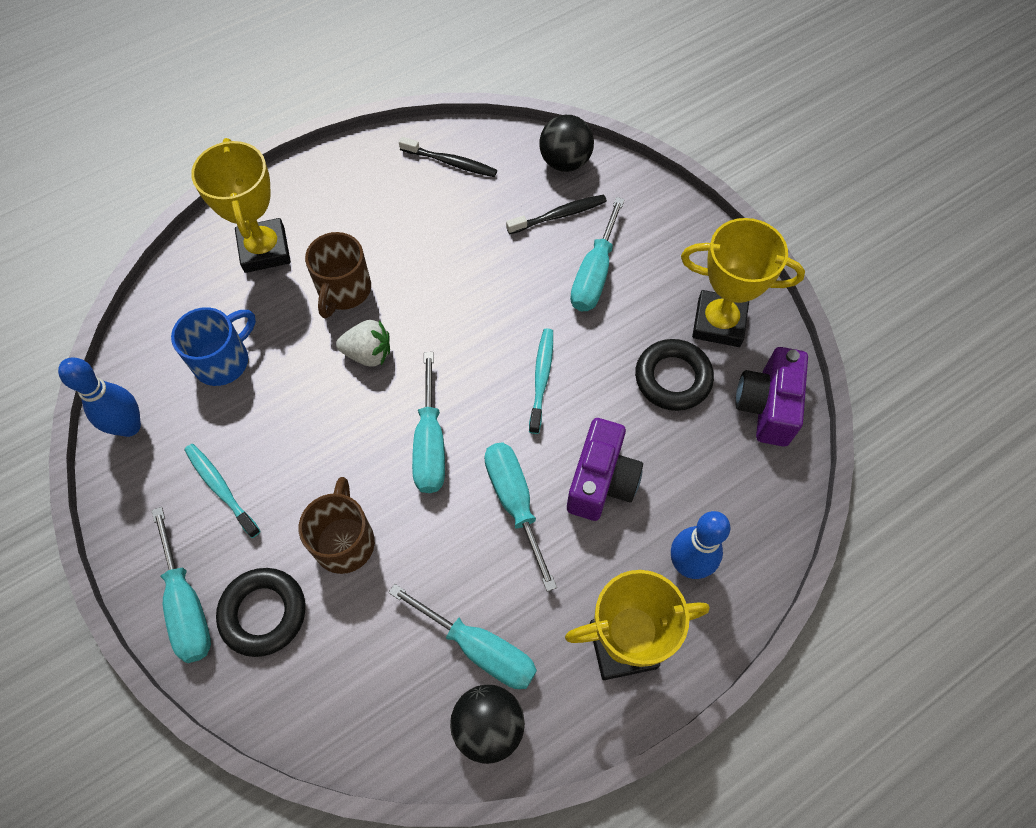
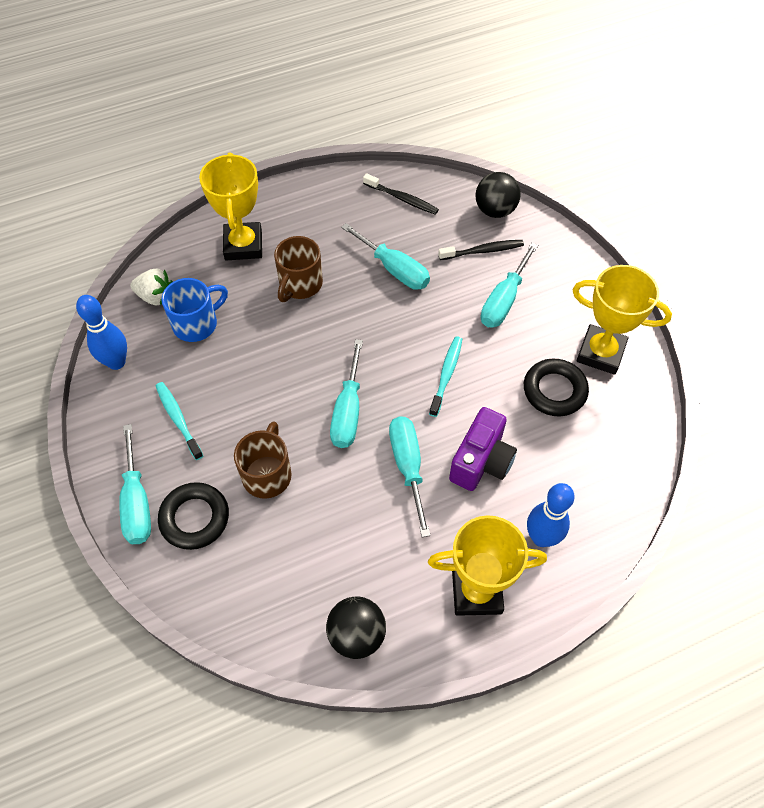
camera: 10 degrees right, 5 degrees down
(368, 353) = (311, 335): white strawberry -> white strawberry (155, 296)
(479, 648) = (360, 574): turquoise screwdriver -> turquoise screwdriver (394, 269)
(766, 407) = (629, 425): purple camera -> none

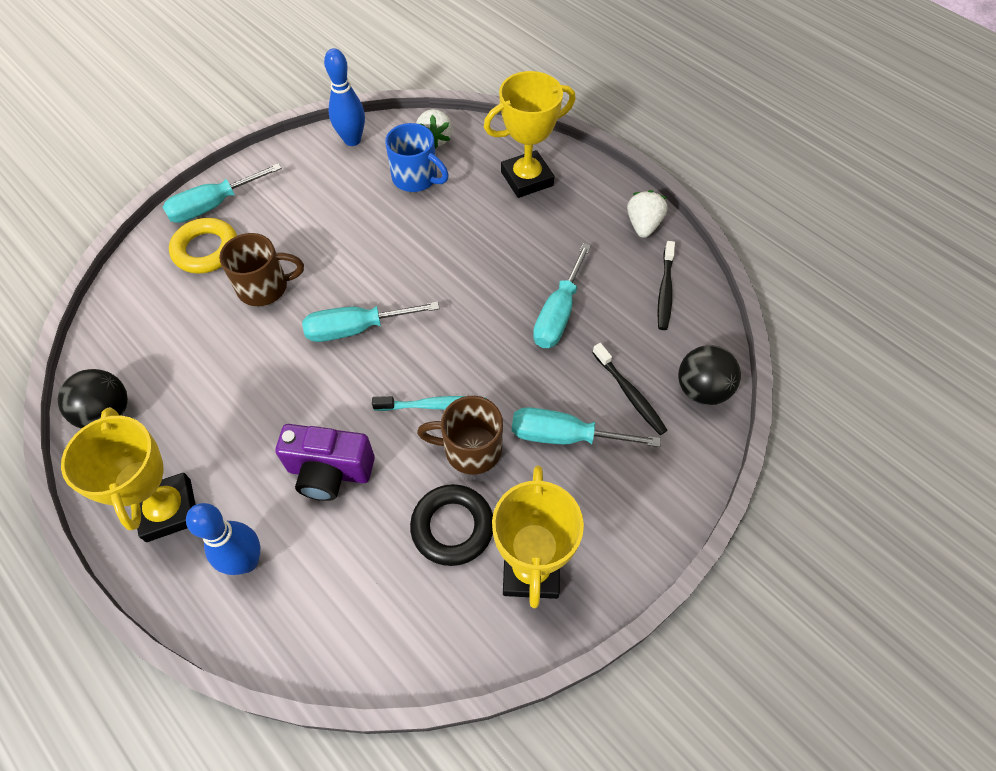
camera: 70 degrees right, 0 degrees up
(178, 419) = (305, 202): turquoise toothbrush -> none
(195, 518) = (206, 250): black ring -> yellow ring
(300, 284) = (498, 239): brown mug -> brown mug (470, 449)
(333, 188) = (643, 225): none -> white strawberry
(408, 466) = (304, 402): turquoise screwdriver -> none

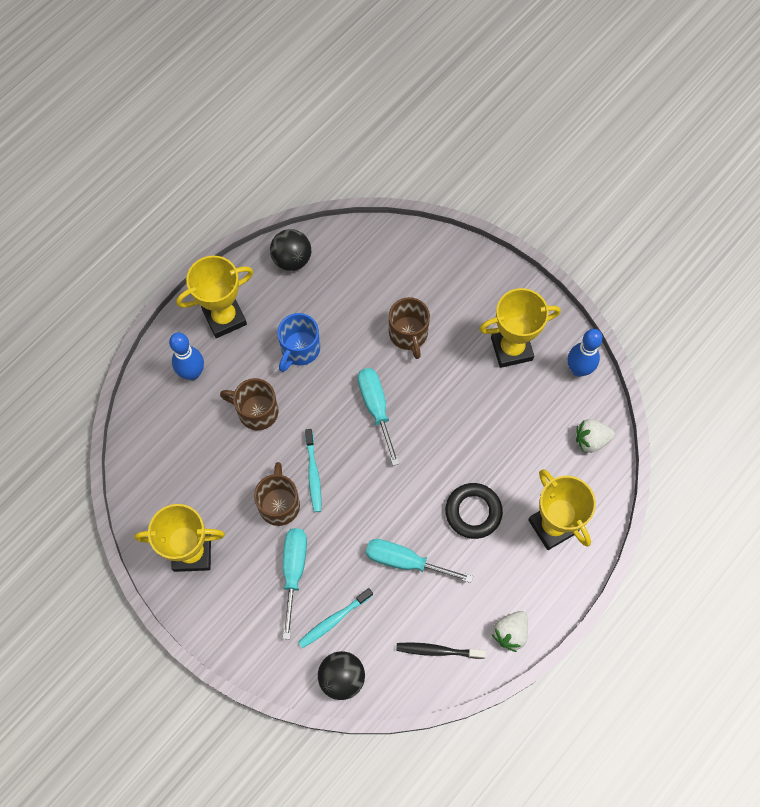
camera: 85 degrees right, 10 degrees up
(206, 250) = (440, 283): yellow ring -> none
(213, 205) = (486, 277): turquoise screwdriver -> none
(312, 192) = (511, 348): none -> yellow trophy
(329, 472) = (256, 411): purple camera -> brown mug
(416, 178) = (540, 430): blue mug -> blue mug (299, 349)
(452, 527) = (220, 498): black ring -> black ring (473, 512)
(630, 394) = (334, 620): black toothbrush -> turquoise toothbrush
(643, 225) = (510, 632): white strawberry -> white strawberry turned 120 degrees clockwise

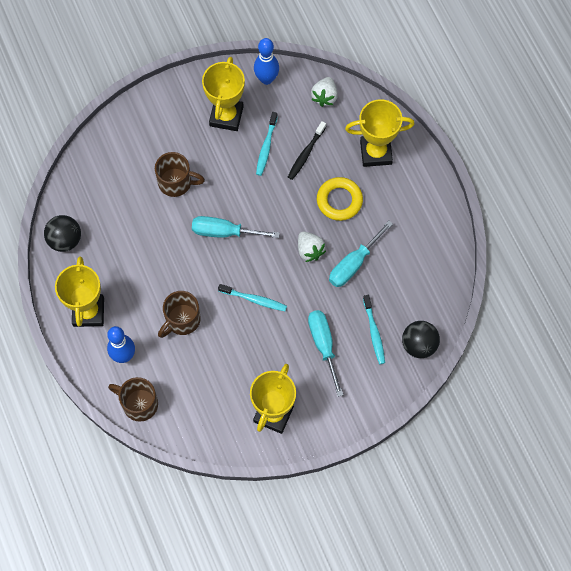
camera: 65 degrees left, 0 degrees up
(279, 504) = (266, 334): brown mug -> brown mug (139, 404)
(294, 571) = (323, 345): turquoise screwdriver -> turquoise screwdriver turned 45 degrees clockwise
(299, 349) = (146, 267): blue mug -> none
(438, 651) = (429, 270): black toothbrush -> black toothbrush (306, 153)
(473, 512) = (339, 201): black ring -> yellow ring
(497, 406) = (266, 147): none -> turquoise toothbrush
(510, 632) = (439, 216): white strawberry -> white strawberry (310, 250)

